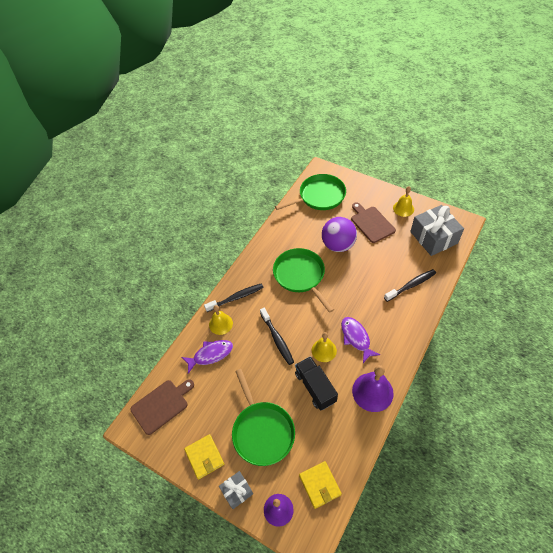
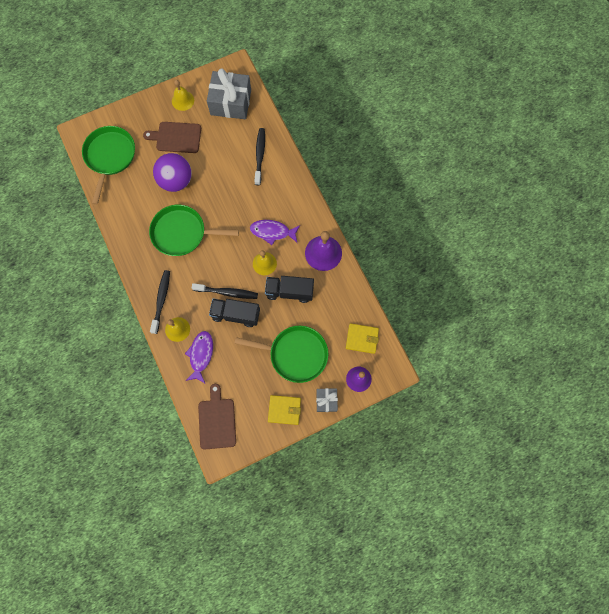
camera: 60 degrees left, 20 degrees up
(263, 358) = (236, 314): none -> black truck

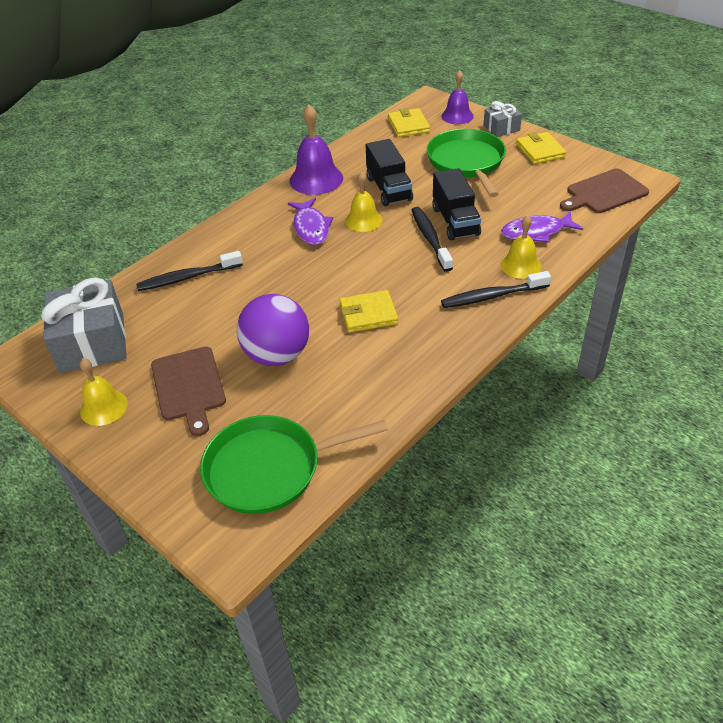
camera: 110 degrees left, 30 degrees down
(182, 233) = (368, 314): green pan -> yellow wallet

